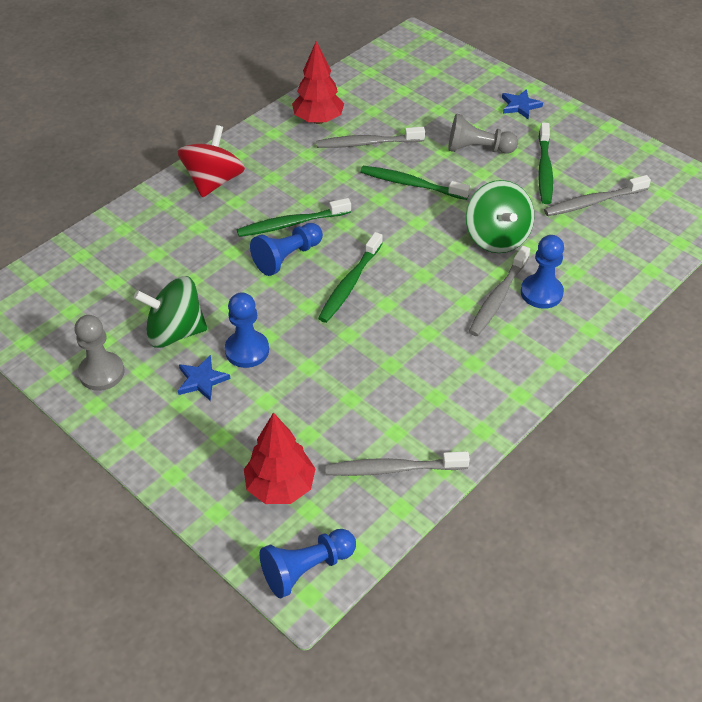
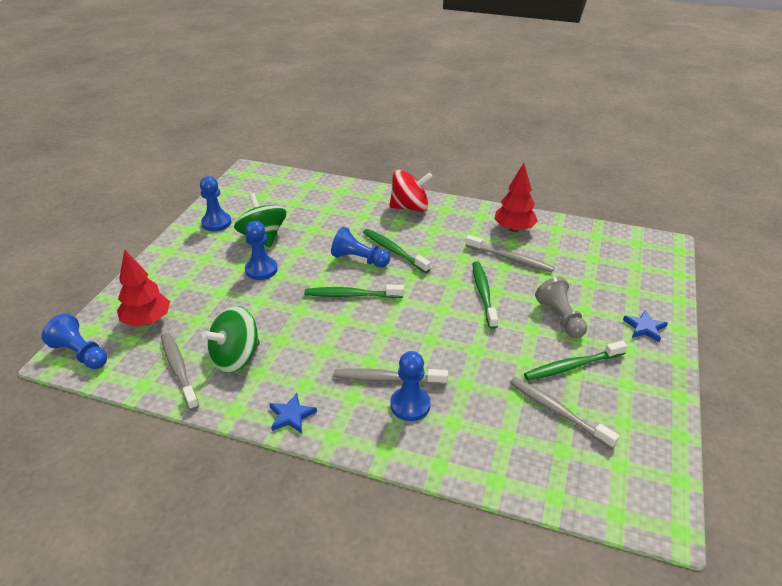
camera: 65 degrees right, 10 degrees down
(101, 372) = (216, 223): grey pawn -> blue pawn
(202, 380) = (226, 260): blue star -> blue star (291, 415)
(367, 143) = (510, 259): grey toothbrush -> grey toothbrush turned 150 degrees clockwise
(496, 237) = (459, 359): green spinning top -> green spinning top (236, 357)

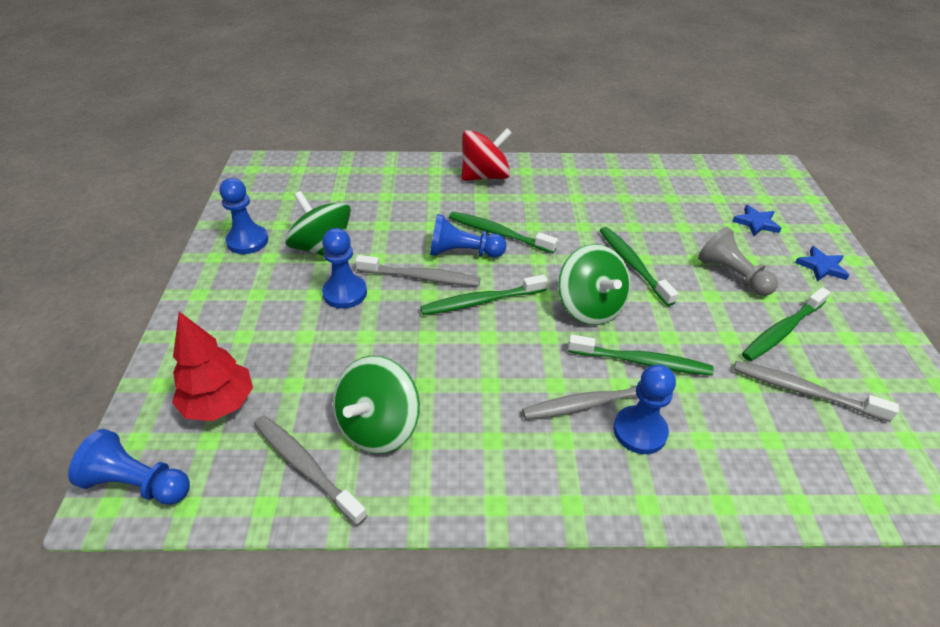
camera: 20 degrees left, 5 degrees up
(291, 415) = (501, 491): blue star -> blue star (756, 223)
(429, 316) = (590, 307): none -> green spinning top
(443, 361) = (642, 362): none -> green toothbrush
(510, 259) = (635, 216): grey toothbrush -> grey toothbrush (421, 277)
(514, 229) = (616, 181): red tree -> none

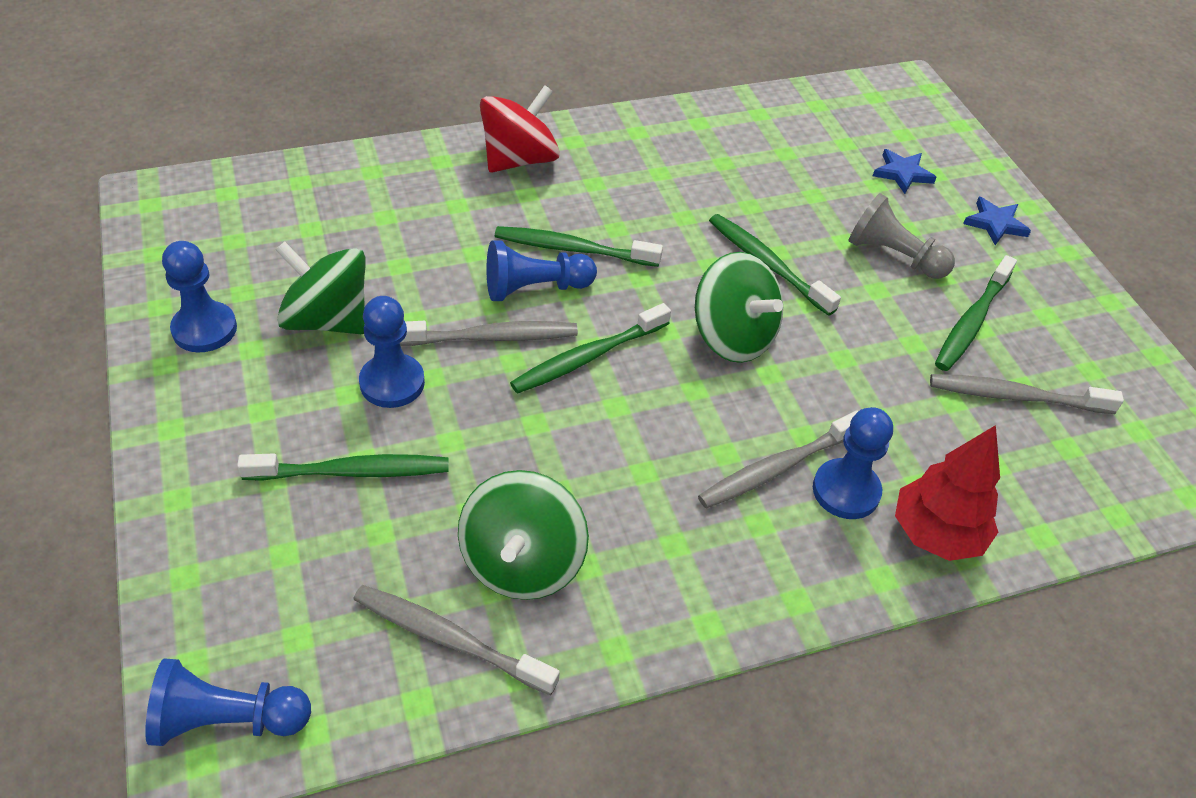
camera: 20 degrees left, 5 degrees up
(219, 404) = (288, 584): red tree -> red tree (936, 534)
(642, 362) = (820, 399): green toothbrush -> green toothbrush (352, 471)

